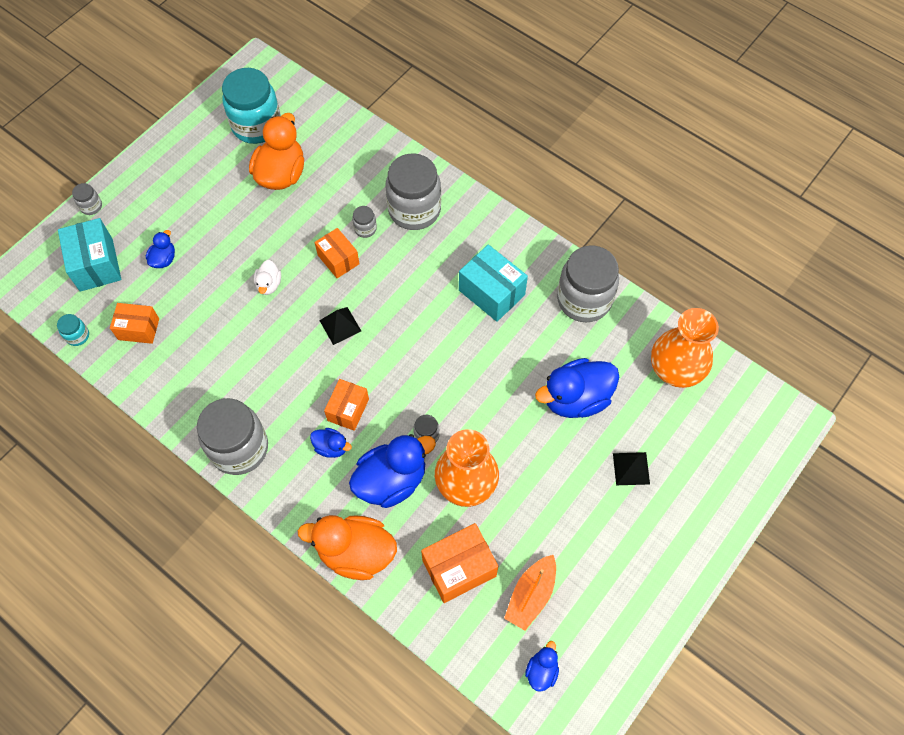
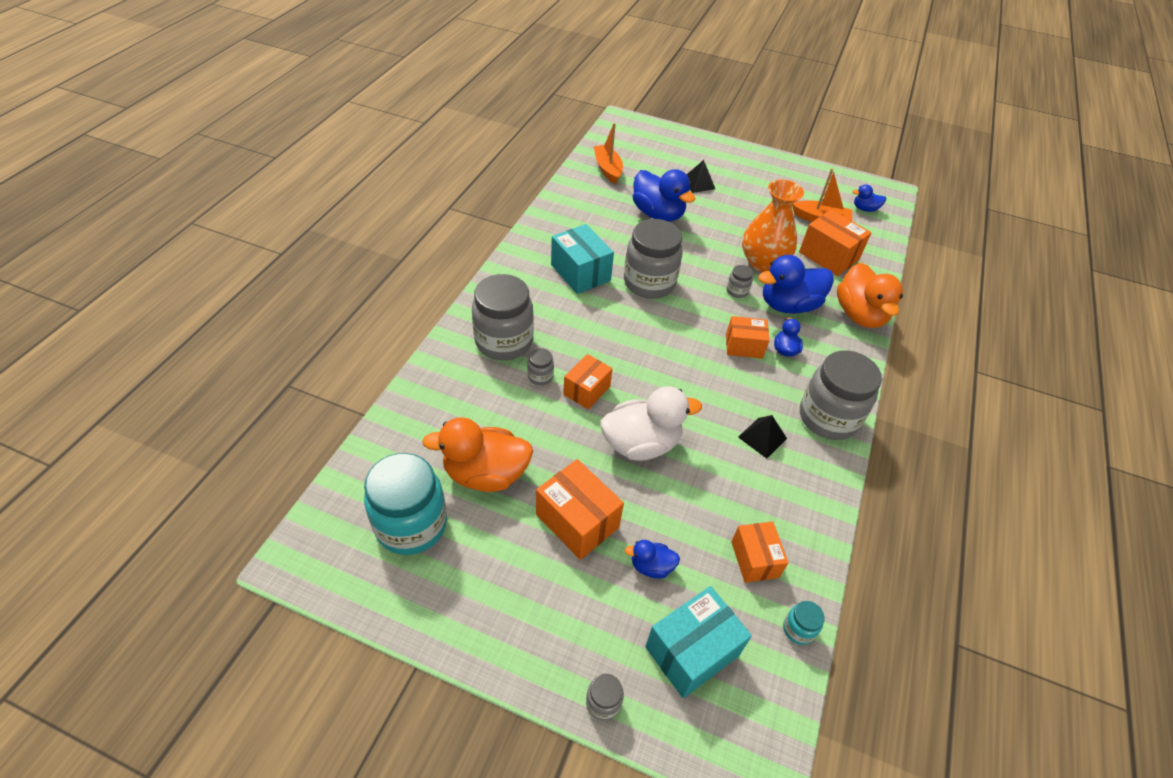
camera: 110 degrees left, 15 degrees down
(218, 223) = (577, 521): none -> orange box
(269, 284) = (641, 444): white duck -> white duck, size x2.04
(340, 325) = (662, 371): black pyramid -> black pyramid (762, 437)
(391, 480) = (788, 305): blue duck -> blue duck turned 60 degrees counterclockwise
(491, 292) = (580, 273): turquoise box -> turquoise box turned 60 degrees counterclockwise
(584, 300) = (565, 218): grey jar -> grey jar (649, 283)
(675, 369) = (608, 169): orange vase -> orange boat

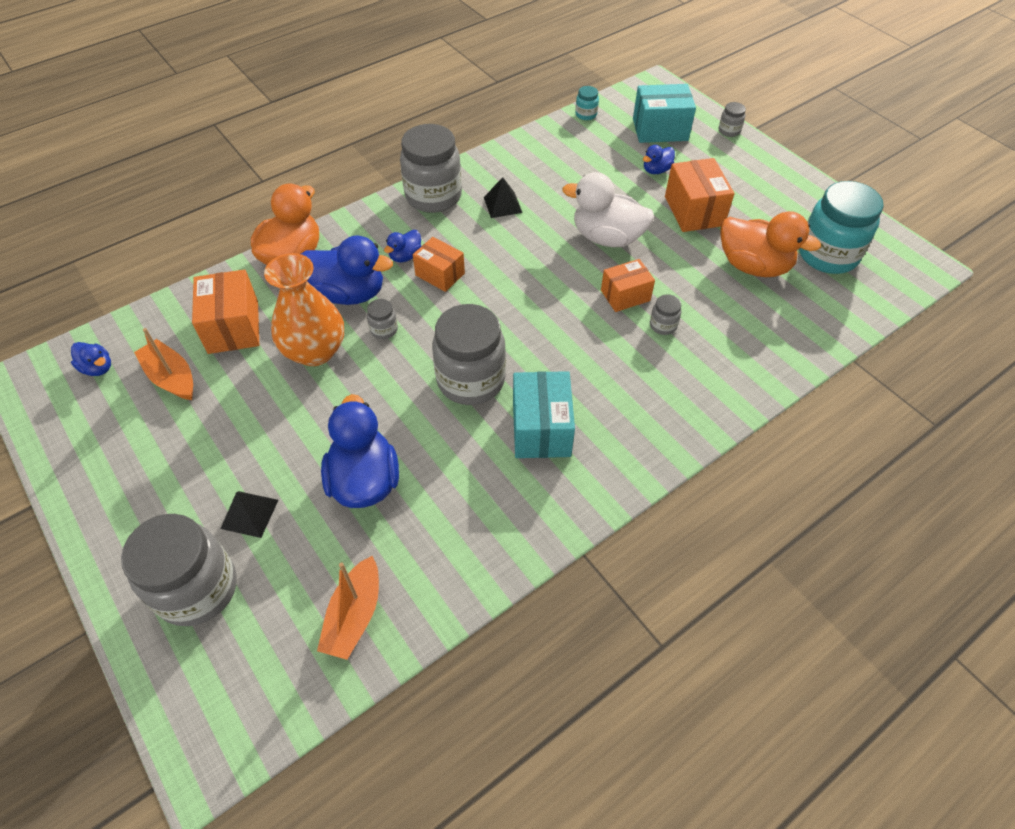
camera: 145 degrees left, 5 degrees up
(504, 341) = (682, 376): grey jar -> grey jar (197, 589)
(651, 566) = (656, 170): blue duck -> blue duck turned 105 degrees clockwise
(754, 559) = (581, 148): orange box -> none

